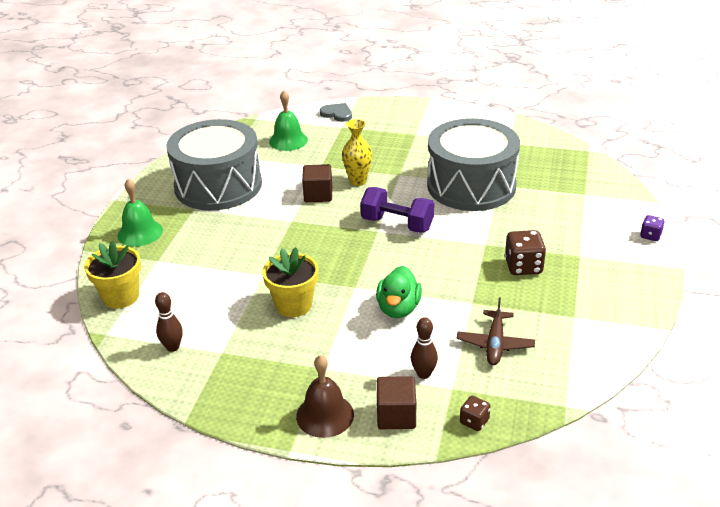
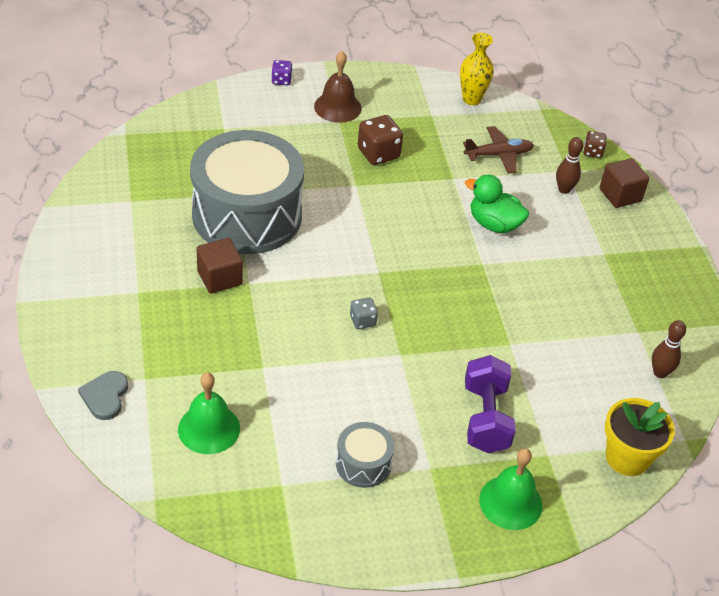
camera: 120 degrees left, 10 degrees up
(218, 185) = (363, 464): grey drum -> grey drum, size x0.43
(293, 305) = (539, 301): yellow flower pot -> none
(318, 195) = (333, 347): brown cube -> brown cube (219, 278)
(325, 415) = (652, 236): brown bell -> brown bell (337, 107)
(333, 212) = (362, 321): none -> grey dice
(358, 181) = (283, 318): yellow vase -> yellow vase (471, 99)
(397, 224) = (357, 259): purple dumbbell -> purple dumbbell (485, 418)
(398, 309) = (494, 224): green duck -> green duck turned 135 degrees counterclockwise

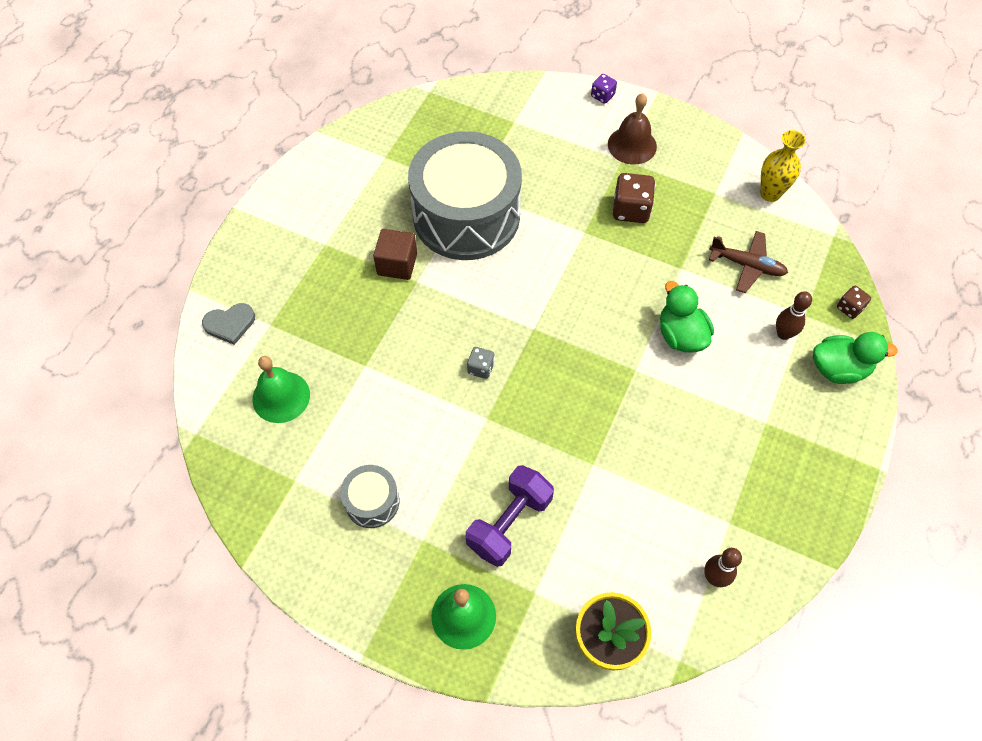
camera: 40 degrees right, 15 degrees up
(105, 396) = (230, 324): grey heart -> grey heart turned 150 degrees counterclockwise
(620, 195) = (838, 369): brown cube -> green duck

